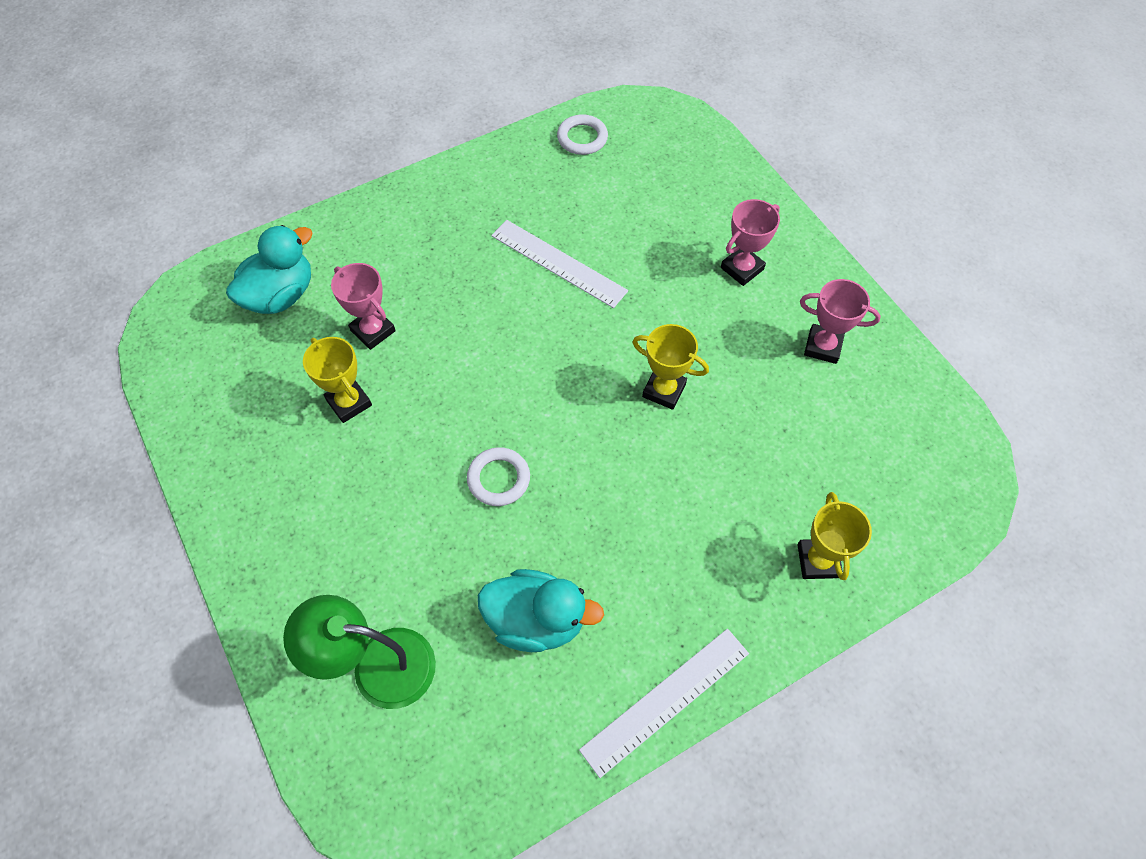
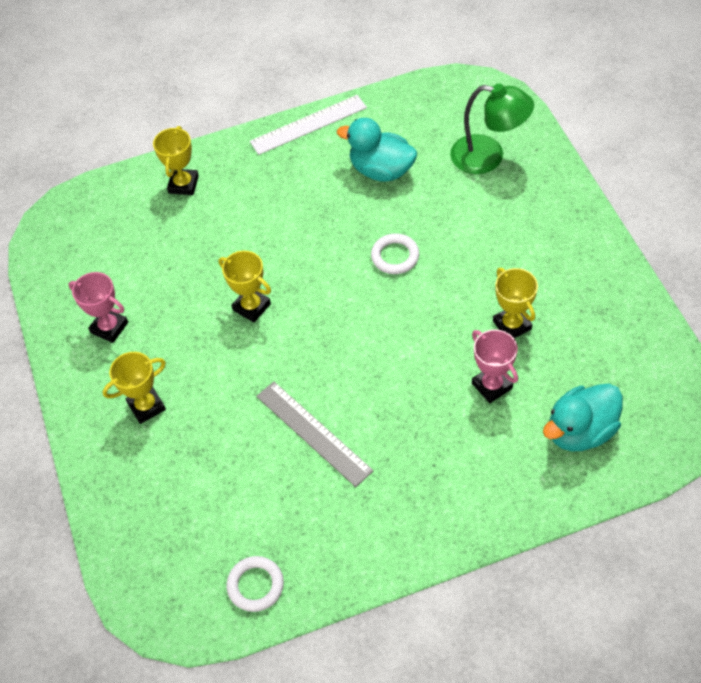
camera: 165 degrees left, 5 degrees down
(558, 263) = (313, 433): white ruler -> grey ruler
(742, 268) = (146, 406): pink trophy -> yellow trophy

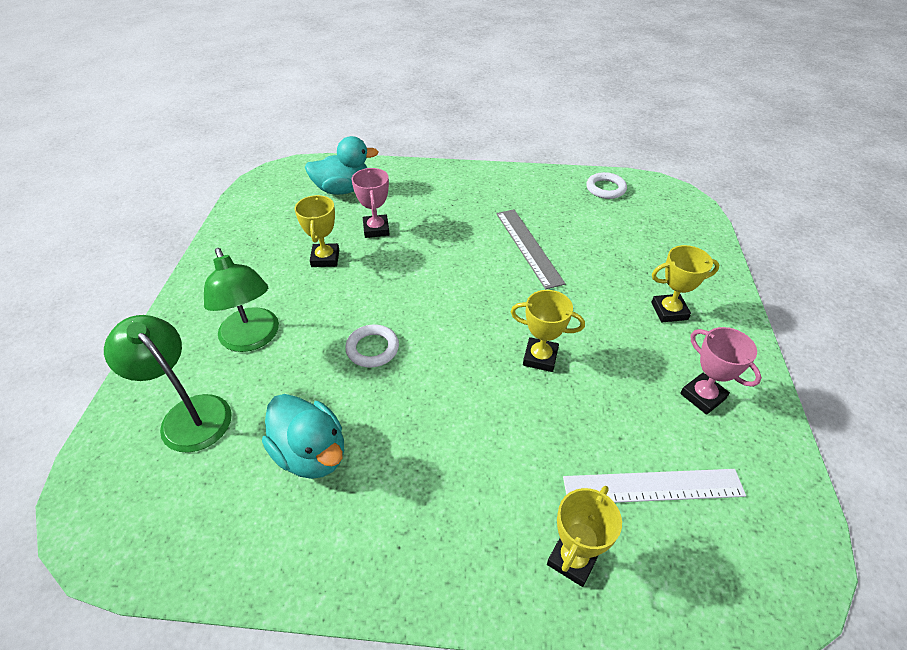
camera: 160 degrees left, 10 degrees down
(251, 307) = (540, 357): yellow trophy -> yellow trophy turned 45 degrees counterclockwise
(308, 124) = (348, 581): white ruler -> white ruler (653, 486)
(499, 223) = (252, 339): none -> green lamp

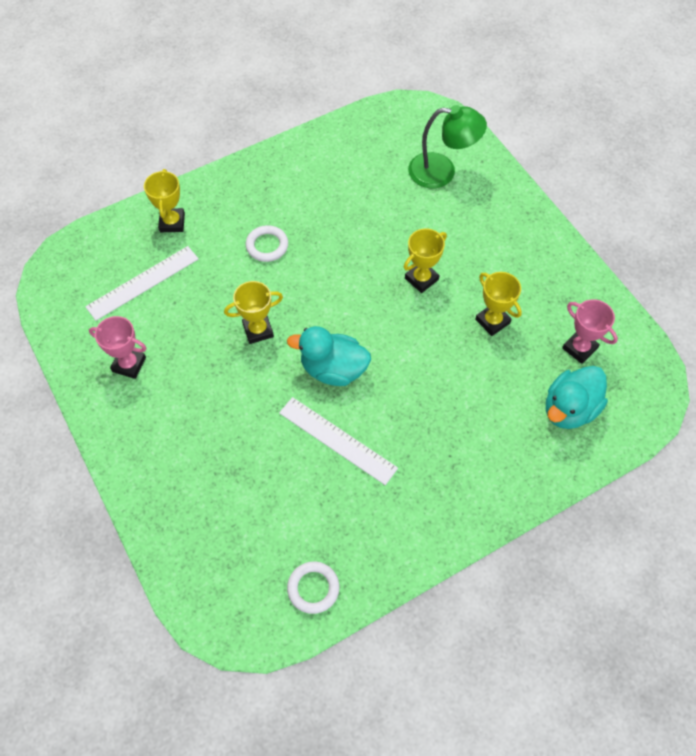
camera: 145 degrees right, 15 degrees up
(252, 339) = (463, 230): green lamp -> none
(311, 453) = (350, 192): turquoise duck -> turquoise duck (333, 369)
(372, 348) = (378, 270): white ring -> white ring (267, 246)
(376, 229) = (486, 378): pink trophy -> pink trophy (579, 348)
(528, 247) = (337, 440): grey ruler -> white ruler
(669, 311) = (179, 435): yellow trophy -> yellow trophy (421, 279)

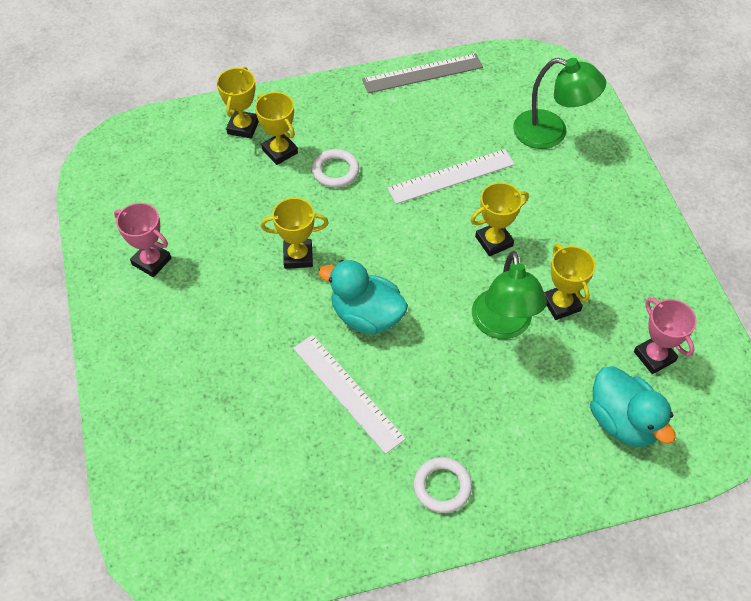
camera: 15 degrees right, 5 degrees down
(143, 283) = (193, 181): white ruler -> white ruler (451, 176)
(212, 238) = (280, 151): none -> yellow trophy
(313, 588) = (271, 546): white ring -> white ring (442, 487)
(316, 140) = (422, 73): none -> grey ruler
(450, 351) = (503, 326): none -> green lamp
(569, 409) = (623, 421): turquoise duck -> turquoise duck turned 90 degrees counterclockwise

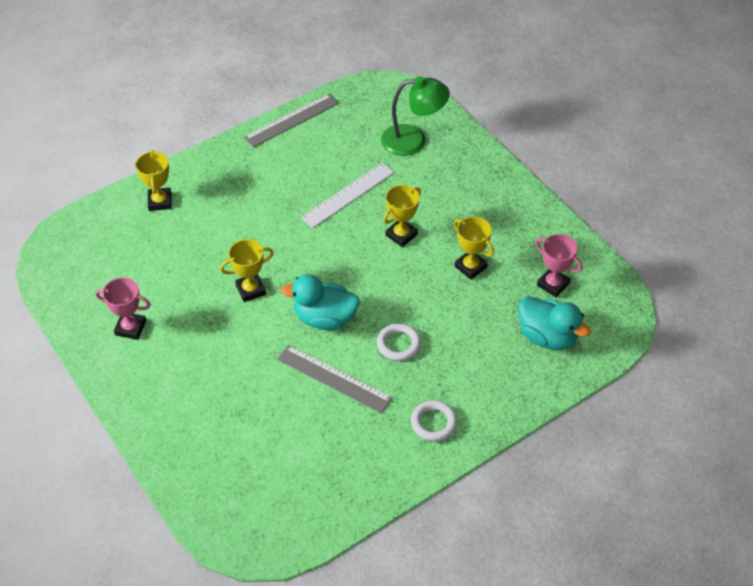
camera: 20 degrees left, 5 degrees down
(280, 151) = (199, 212): yellow trophy -> none
(335, 171) = (253, 216): white ring -> white ring (398, 344)
(347, 392) = (334, 378): white ruler -> grey ruler
(503, 326) = (433, 295): green lamp -> none

